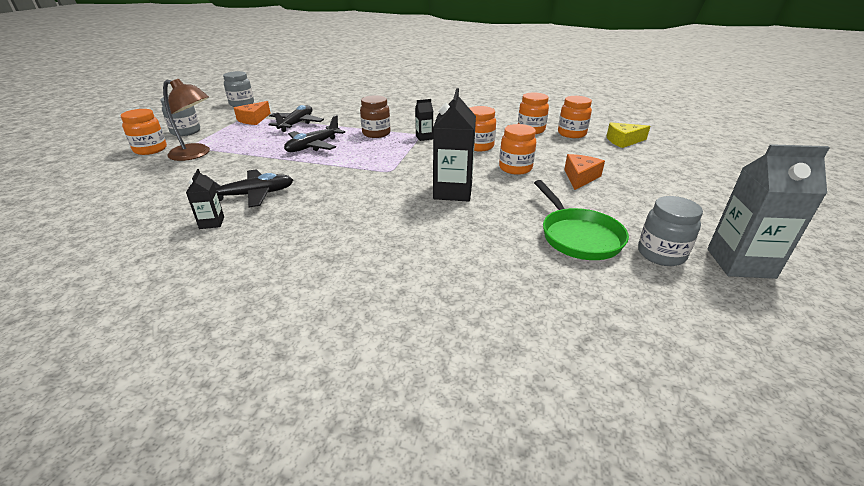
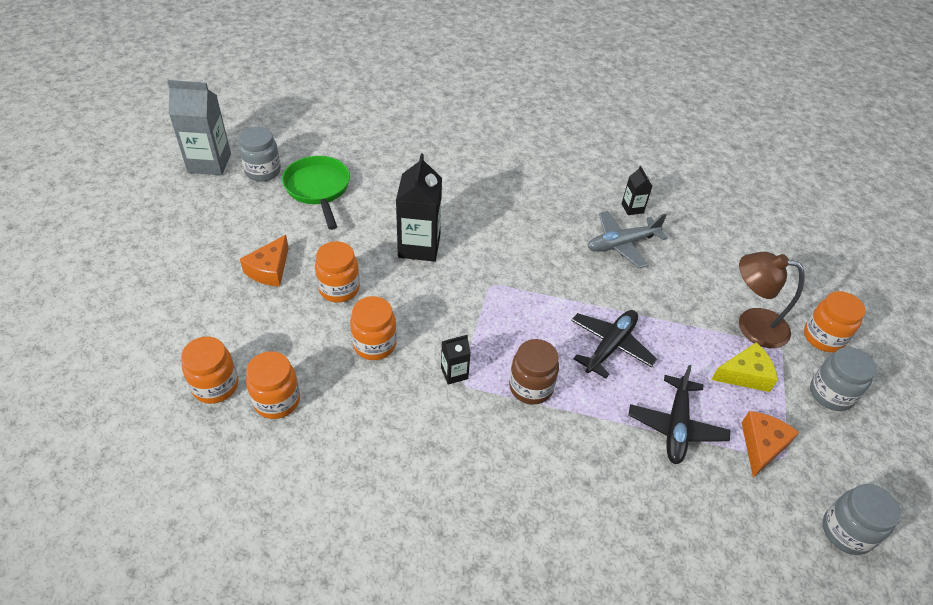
camera: 175 degrees right, 15 degrees up
(253, 195) = (622, 244): black plane -> grey plane
(623, 141) = (148, 360): yellow cheese -> yellow cheese (745, 374)

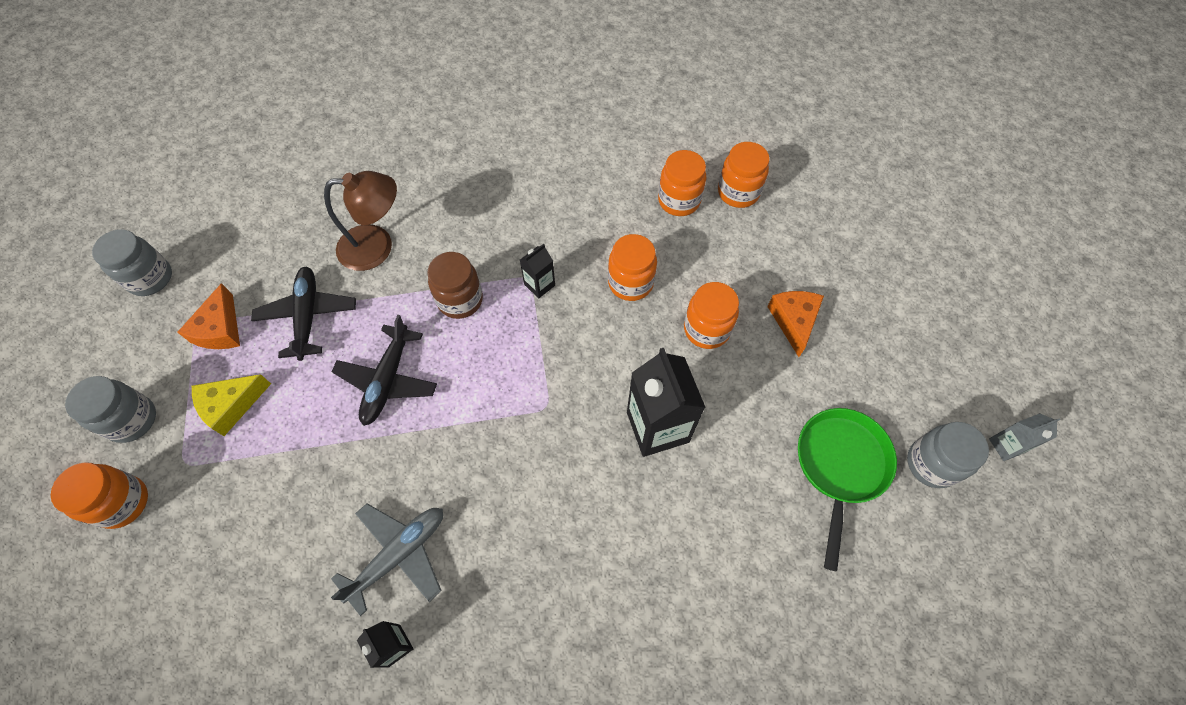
camera: 160 degrees right, 15 degrees up
(209, 163) = (1006, 445): grey carton -> grey carton, size x0.50
(318, 189) = (840, 466): green pan -> green pan turned 120 degrees counterclockwise
(752, 325) = (216, 483): brown lamp -> brown lamp (377, 247)

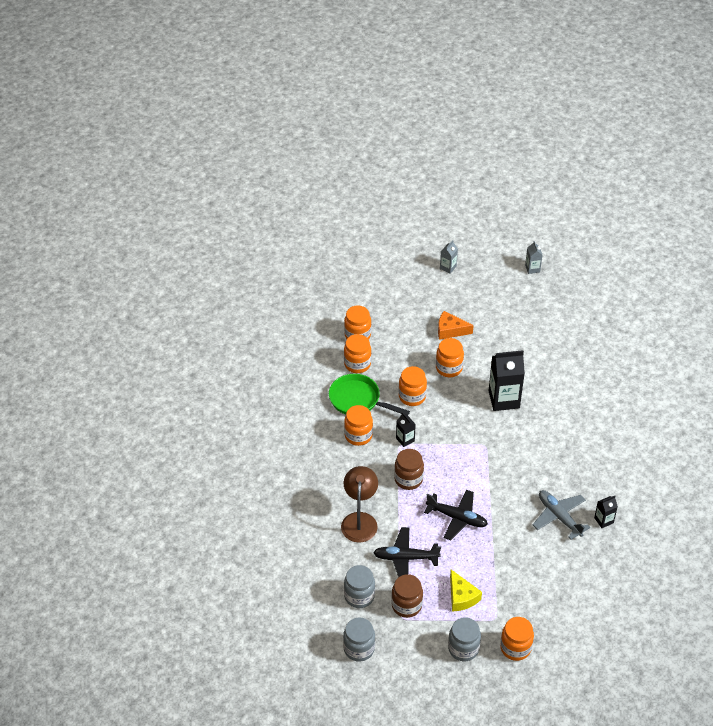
camera: 80 degrees left, 15 degrees down
(220, 329) = (406, 605): orange cheese -> brown jar
(537, 222) = (358, 435): none -> orange jar
(840, 466) = (534, 332): green pan -> green pan (358, 400)
(931, 464) = (538, 298): grey jar -> grey jar (359, 596)
(942, 299) = (448, 267): none -> grey carton

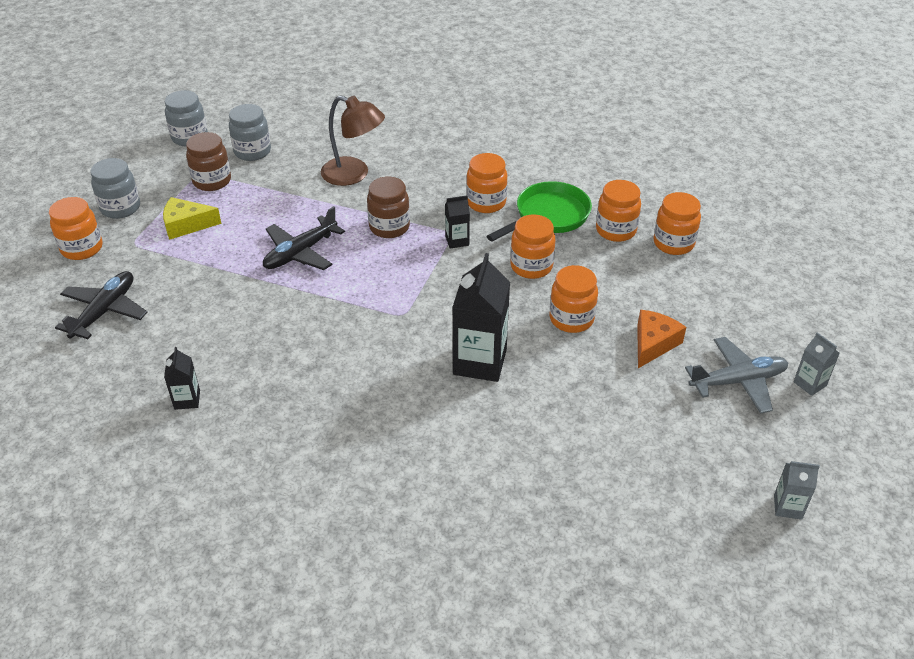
camera: 110 degrees right, 5 degrees down
(405, 558) = (275, 196): black plane -> black plane (105, 311)
(559, 516) = (230, 352): grey plane -> grey plane (738, 381)

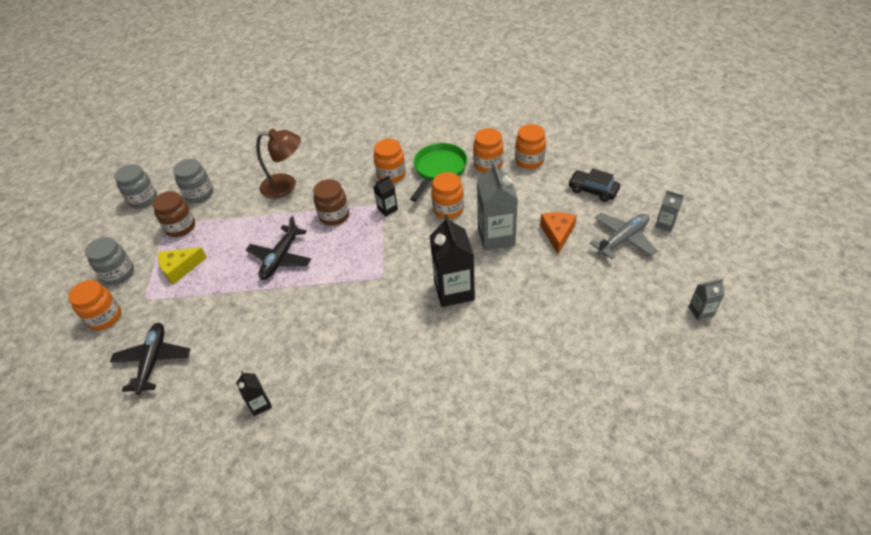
camera: 20 degrees left, 5 degrees up
(571, 319) = (496, 236): orange jar -> grey carton
(736, 308) = (593, 190): none -> black car

